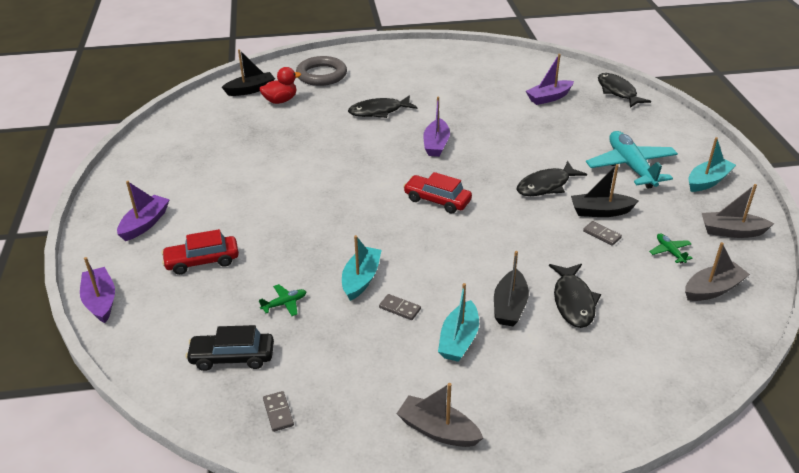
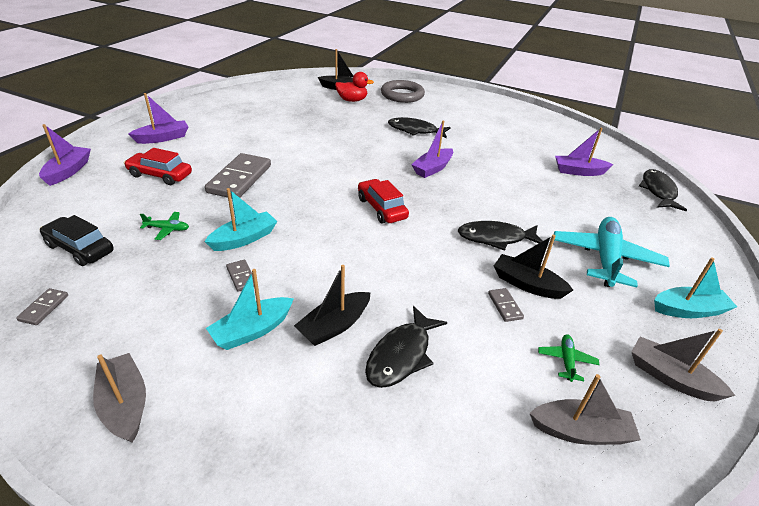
camera: 30 degrees right, 0 degrees up
(283, 230) = (240, 179): none -> grey domino

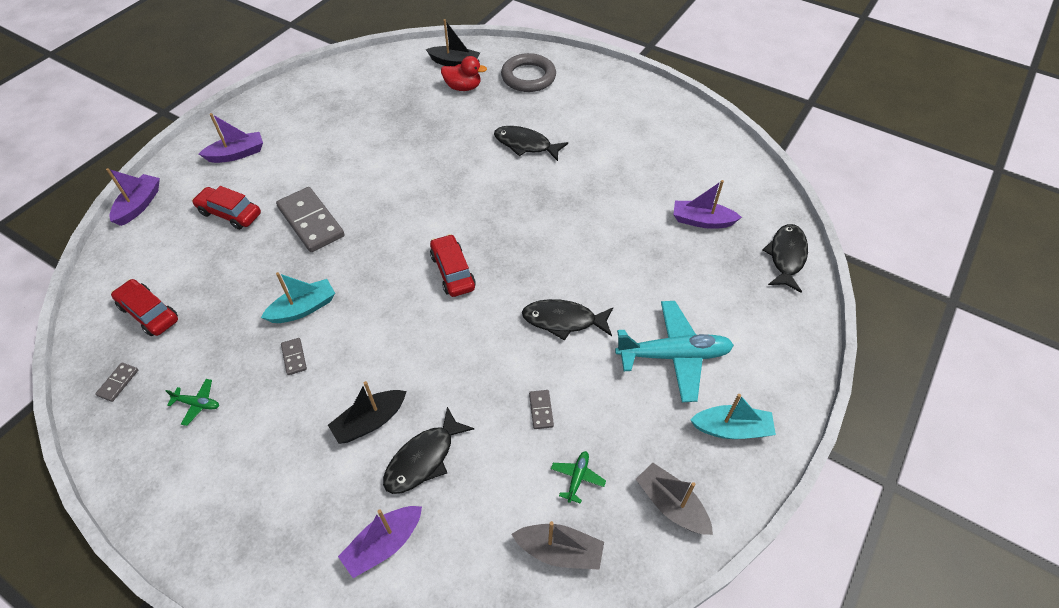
camera: 10 degrees right, 15 degrees up
(80, 248) = (149, 313): black car -> red car
(125, 404) = (182, 488): grey boat -> none
(167, 229) = (231, 291): green plane -> green plane (197, 404)
(240, 179) = (311, 222): grey domino -> grey domino turned 60 degrees counterclockwise
(252, 330) = (295, 421): turquoise boat -> none
(432, 168) = (527, 211): purple boat -> purple boat (384, 544)
(527, 284) = (574, 384): black boat -> none
(605, 258) = (673, 355): turquoise plane -> turquoise plane turned 60 degrees clockwise

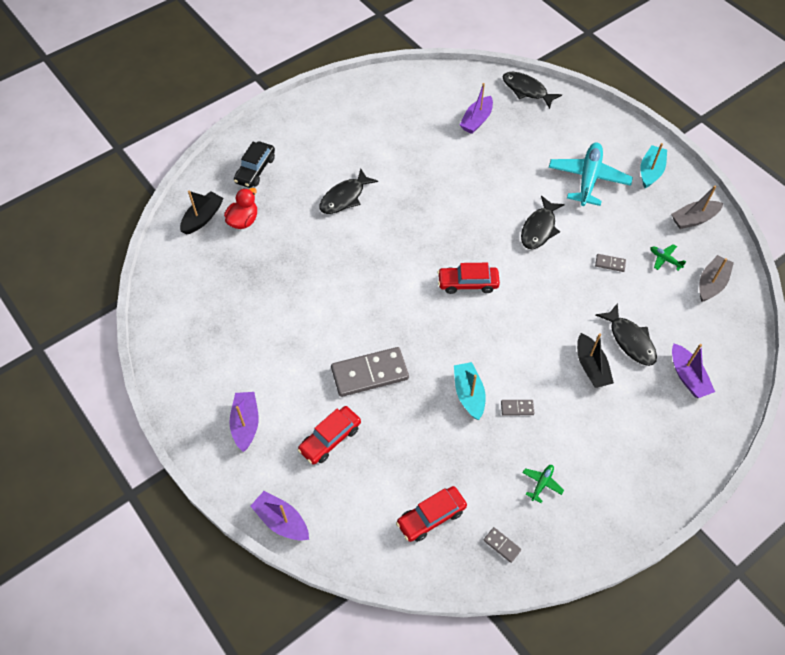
camera: 70 degrees left, 5 degrees up
(528, 77) = (255, 170): grey ring -> black car

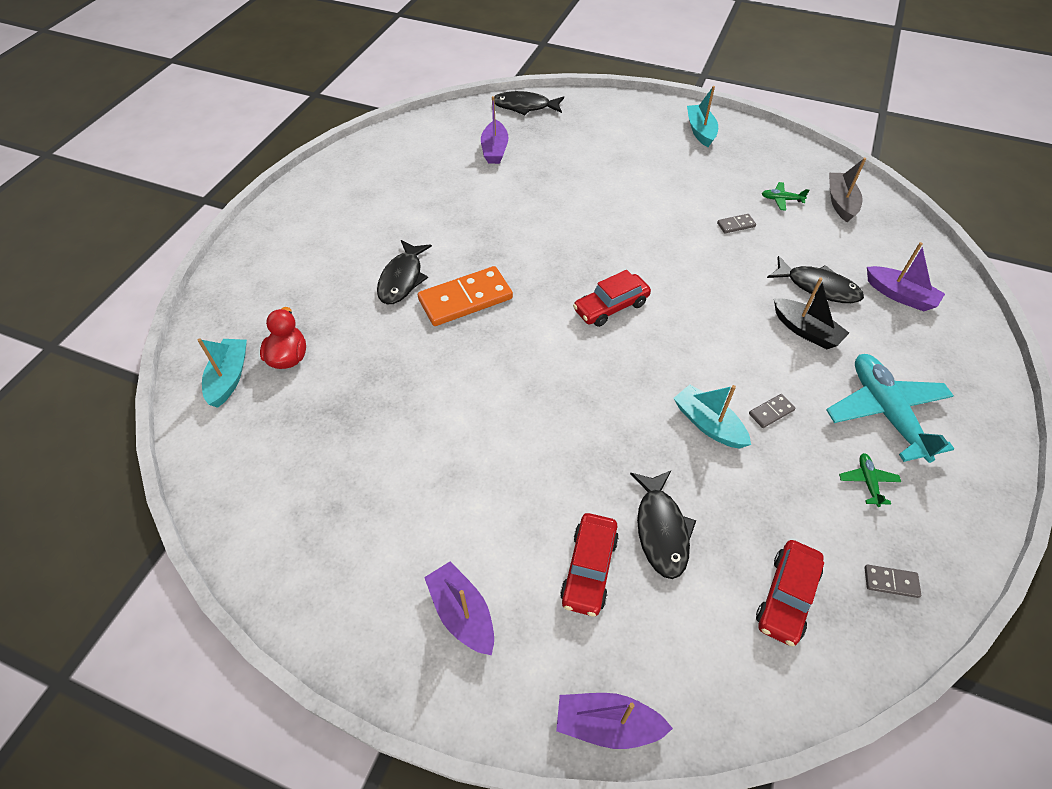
camera: 30 degrees left, 5 degrees down
(203, 218) = (229, 377): black boat -> turquoise boat
(255, 170) = (267, 294): black car -> none
(369, 373) = (577, 460): grey domino -> none
(375, 231) = (465, 299): none -> orange domino
(539, 228) = (640, 222): black fish -> black fish (661, 529)
(588, 179) = (649, 159): turquoise plane -> turquoise plane (885, 412)
(693, 219) = (774, 155): grey boat -> none

